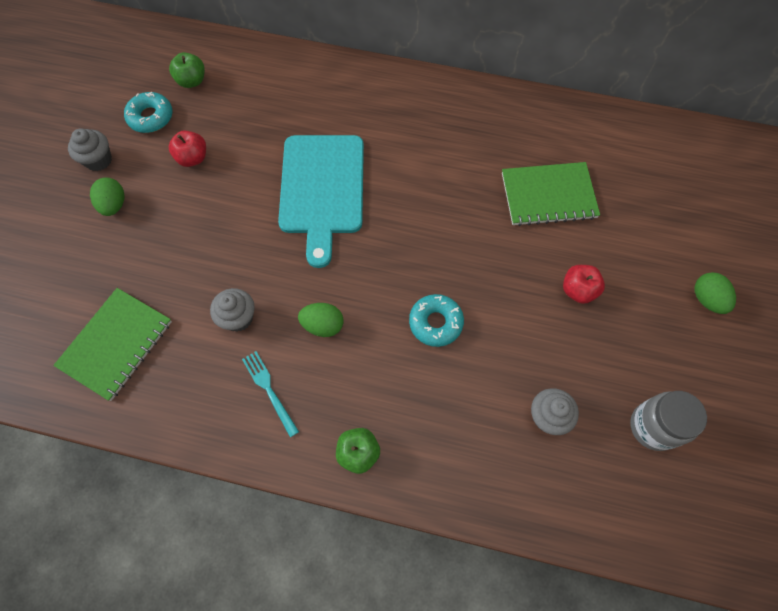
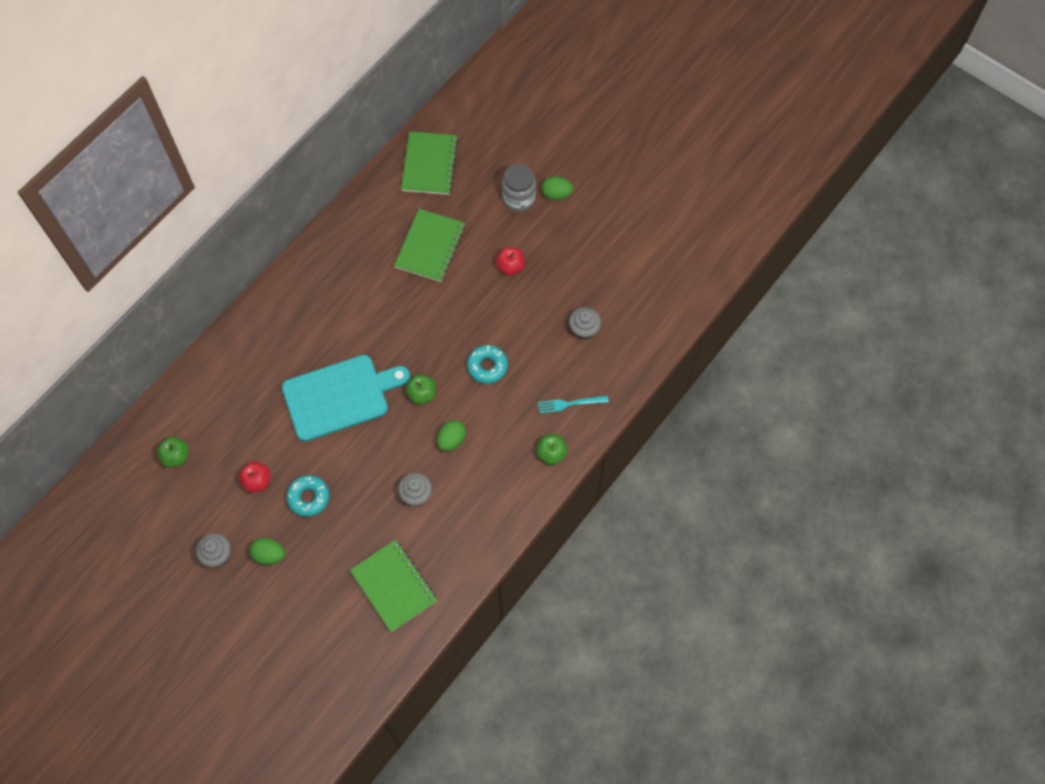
camera: 65 degrees left, 0 degrees up
(151, 117) = (196, 501): turquoise donut -> turquoise donut (308, 497)
(269, 390) = (481, 493): turquoise fork -> turquoise fork (570, 404)
(322, 189) = (340, 396): turquoise cutting board -> turquoise cutting board turned 45 degrees counterclockwise
(365, 268) = (422, 394): none -> green apple
(646, 151) = (429, 164): none -> green notebook
(653, 426) = (619, 273): grey jar -> grey jar (519, 199)

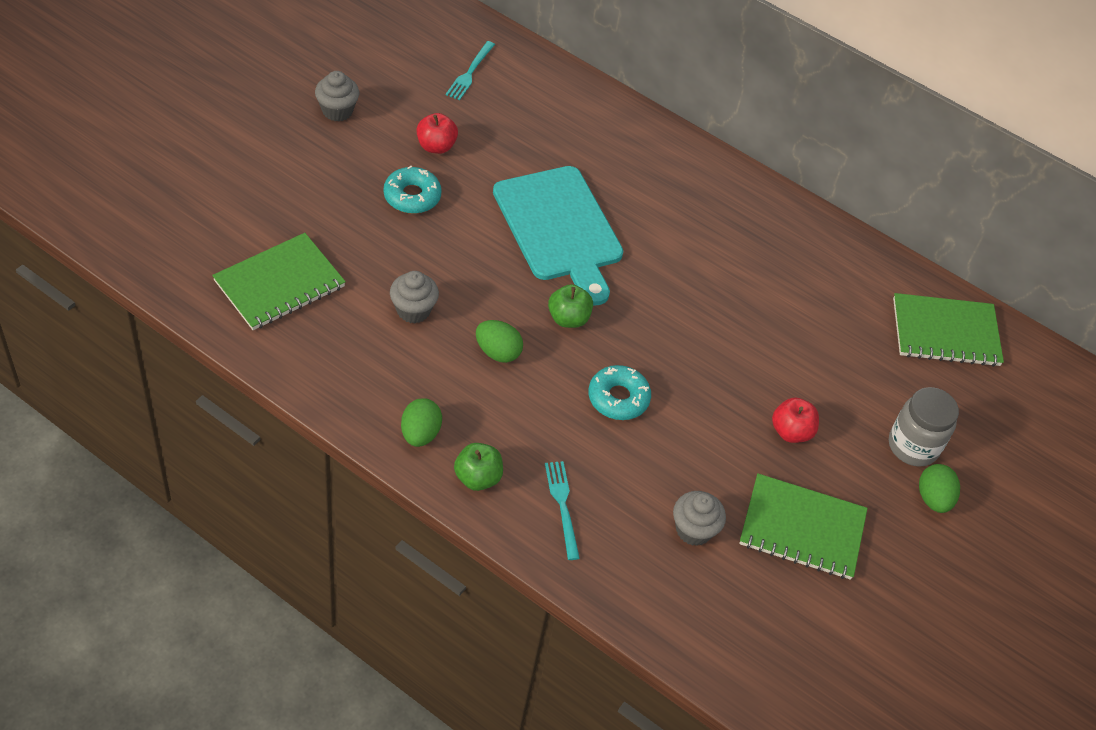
camera: 80 degrees right, 15 degrees down
(176, 456) = (470, 73): green apple -> turquoise fork
(269, 555) = (334, 158): green egg -> green egg (420, 434)
(430, 246) = (807, 331): green notebook -> green notebook (802, 529)

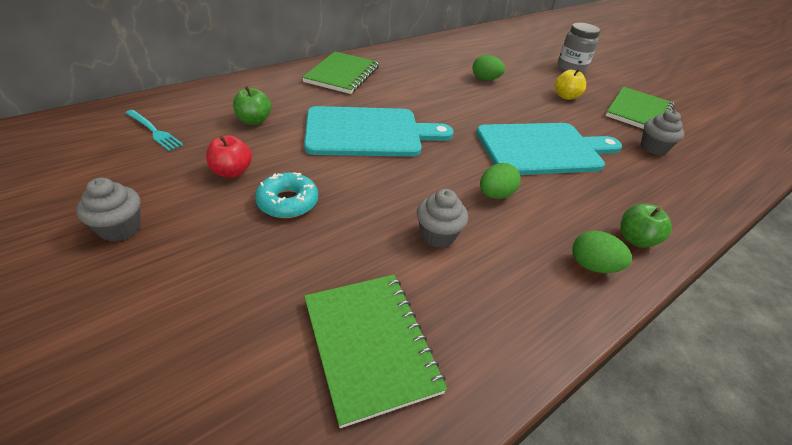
camera: 70 degrees left, 10 degrees down
(562, 505) = (650, 199): turquoise fork -> none
(568, 318) = (463, 151): green apple -> green apple (254, 121)
(618, 398) = (543, 149): turquoise donut -> turquoise cutting board
(791, 432) = (565, 96): red apple -> yellow apple
(933, 498) = (605, 72): green egg -> green egg (485, 79)
(945, 332) = (493, 40): green notebook -> green notebook (342, 74)

